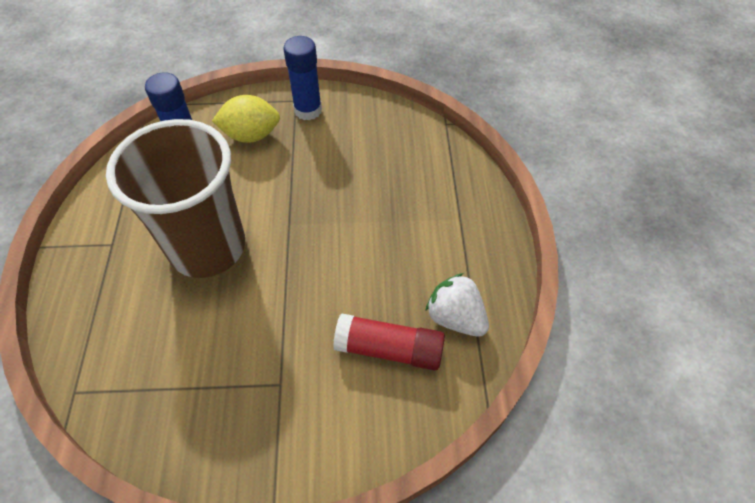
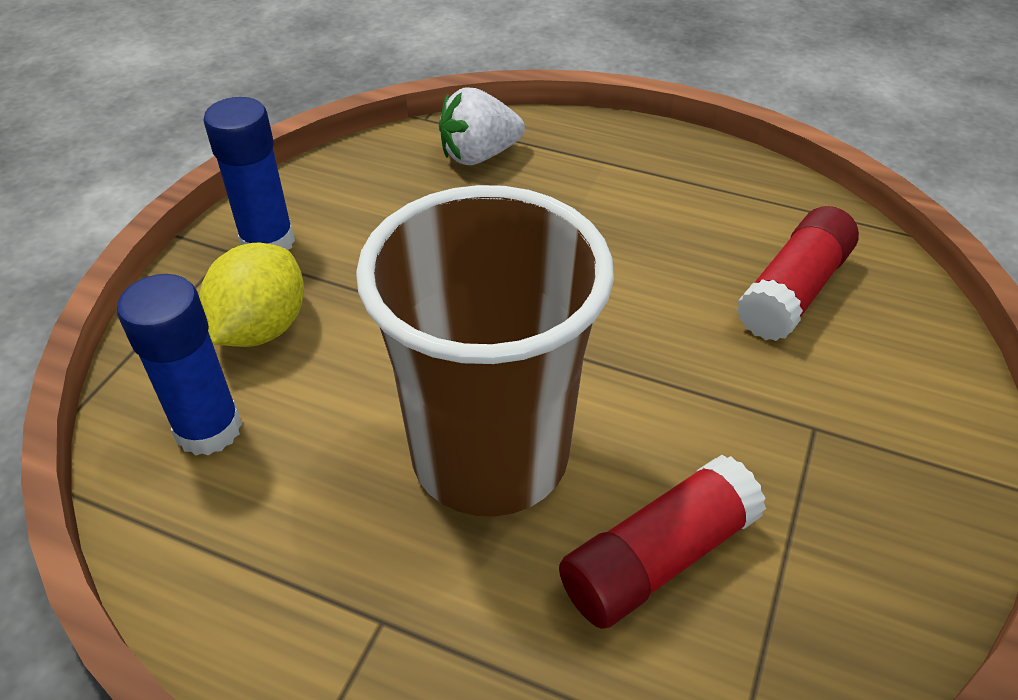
camera: 65 degrees left, 10 degrees down
(170, 332) = (657, 558): none -> red glue stick
(455, 317) = (765, 216): white strawberry -> white strawberry (479, 155)

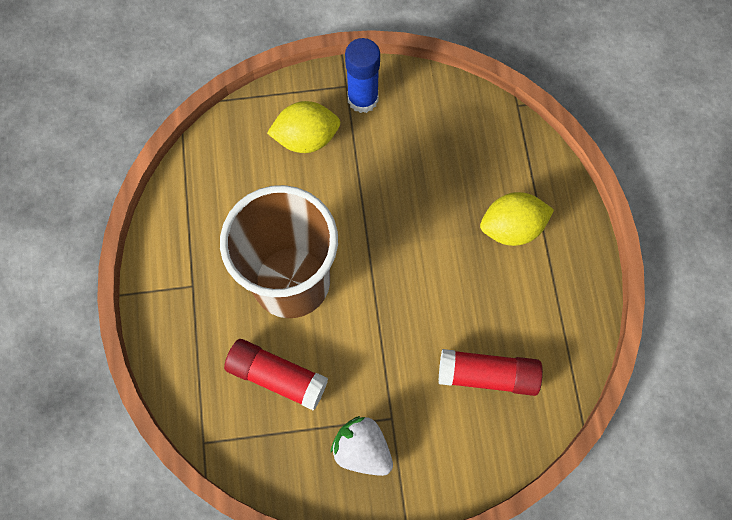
camera: 60 degrees right, 25 degrees up
(208, 429) = (239, 159): blue glue stick -> none
(479, 155) = (501, 155): white strawberry -> white strawberry (362, 449)
(587, 186) = (511, 228): none -> yellow lemon

